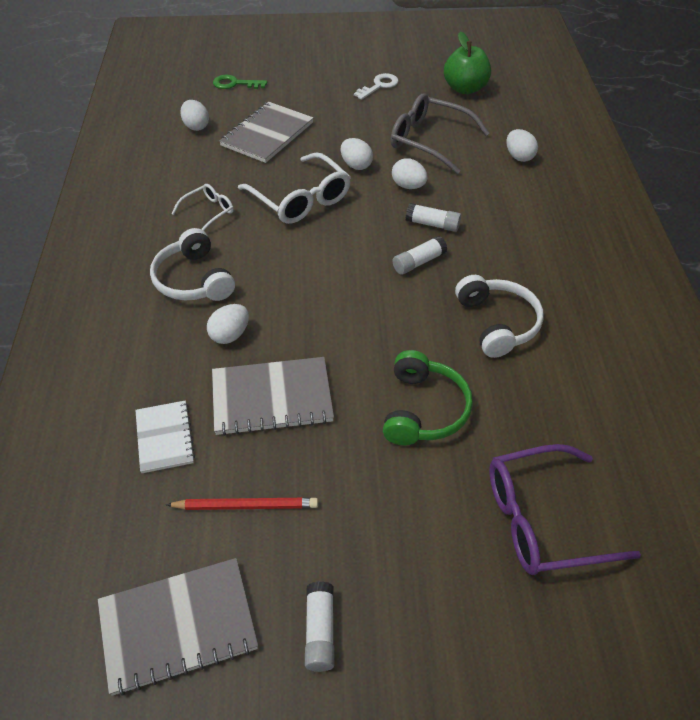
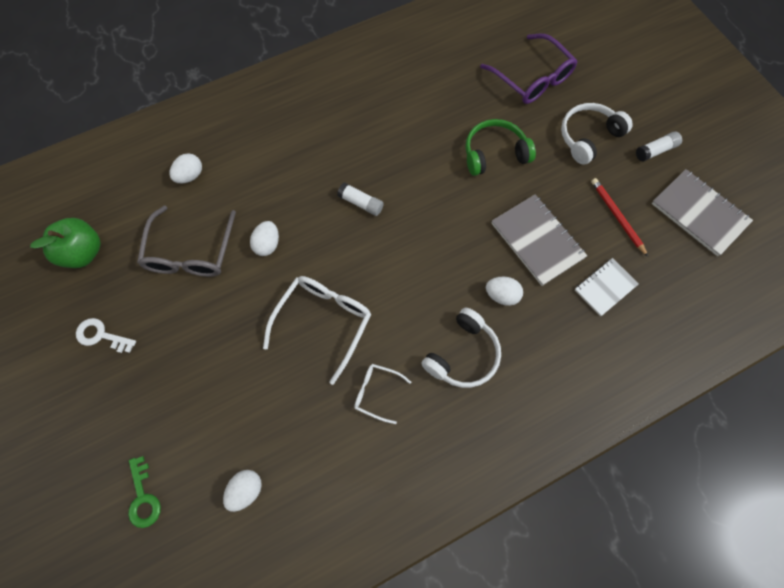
camera: 115 degrees left, 20 degrees up
(267, 134) = (233, 405): grey notebook -> none
(356, 165) = (254, 298): white egg -> none
(432, 224) = (311, 209): white glue stick -> none
(498, 323) = (398, 136): white headphones -> white headphones (588, 137)

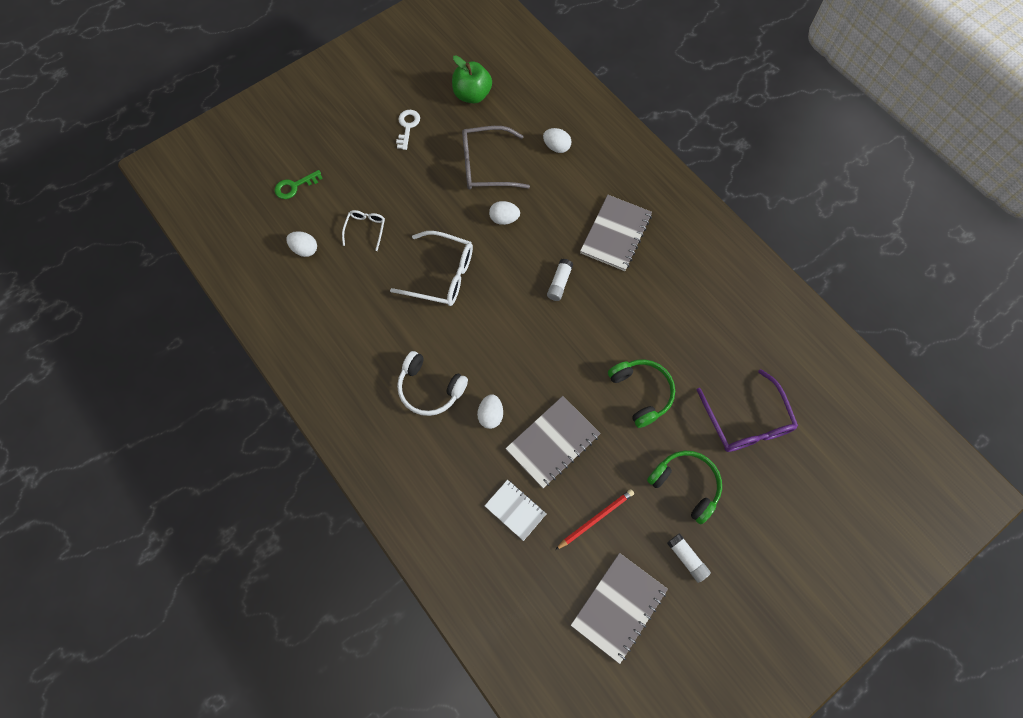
camera: 80 degrees right, 0 degrees up
(315, 141) = (615, 234): none -> grey notebook
(377, 393) = (388, 326): white glasses -> white glasses (365, 229)
(531, 78) = (746, 421): purple glasses -> purple glasses turned 60 degrees counterclockwise
(588, 137) = (686, 485): white headphones -> green headphones

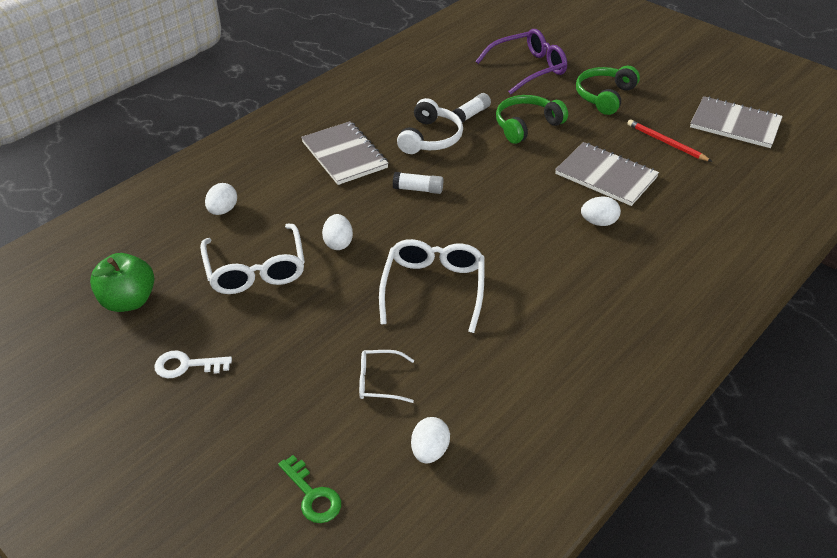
camera: 100 degrees left, 25 degrees down
(430, 389) = (590, 275): white headphones -> white headphones (430, 138)
(487, 166) = (256, 269): grey glasses -> white glasses
(515, 510) = (689, 193): white notebook -> none
(615, 234) = (344, 155): grey notebook -> grey notebook turned 45 degrees clockwise
(686, 558) = (669, 92): white glue stick -> white glue stick (471, 114)

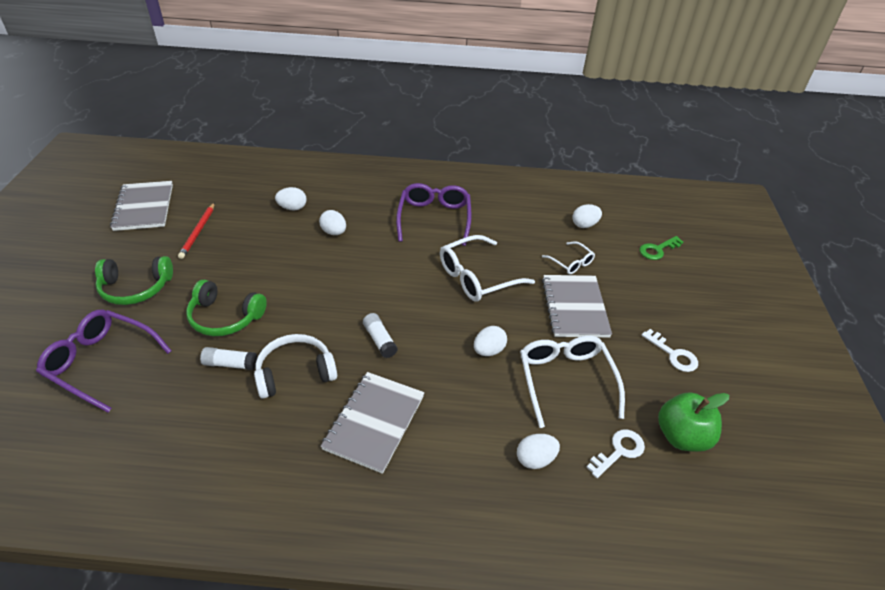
camera: 130 degrees left, 0 degrees up
(170, 256) = (619, 451): none -> white key
(256, 269) = (566, 381): white glasses -> white glasses turned 45 degrees counterclockwise
(312, 495) = (657, 250): green key -> green key turned 135 degrees counterclockwise
(562, 309) = (434, 219): none -> purple glasses
(606, 176) = (271, 247): grey notebook -> grey notebook (575, 307)
(668, 211) = (292, 208): none -> white egg

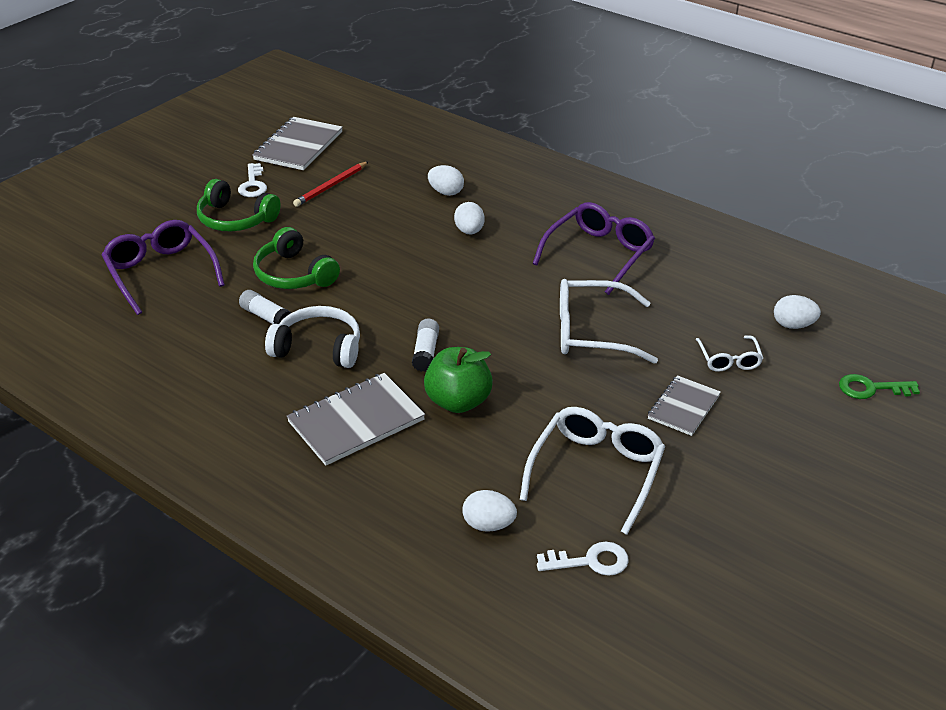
camera: 35 degrees right, 5 degrees down
(488, 350) = (535, 408): white egg -> none
(575, 307) = (683, 407): grey notebook -> grey notebook, size x0.63
(673, 354) = (763, 504): white key -> white key (253, 184)
(682, 436) = (682, 583): green apple -> green apple (458, 401)

